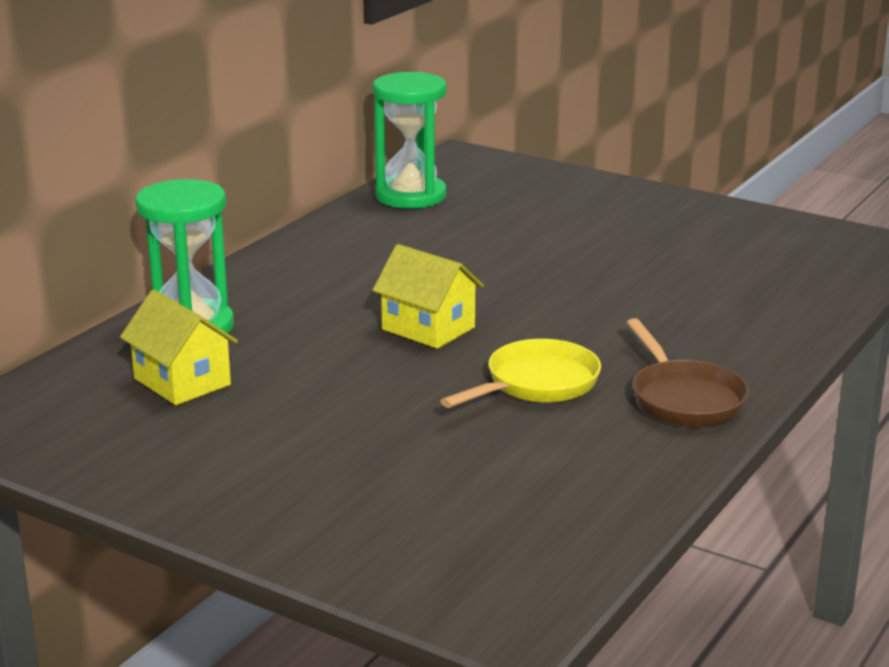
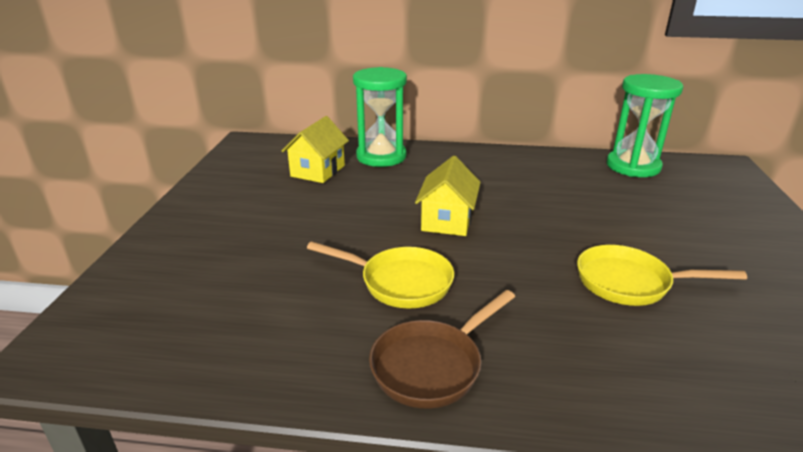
camera: 65 degrees right, 5 degrees up
(631, 278) = (630, 283): none -> yellow pan

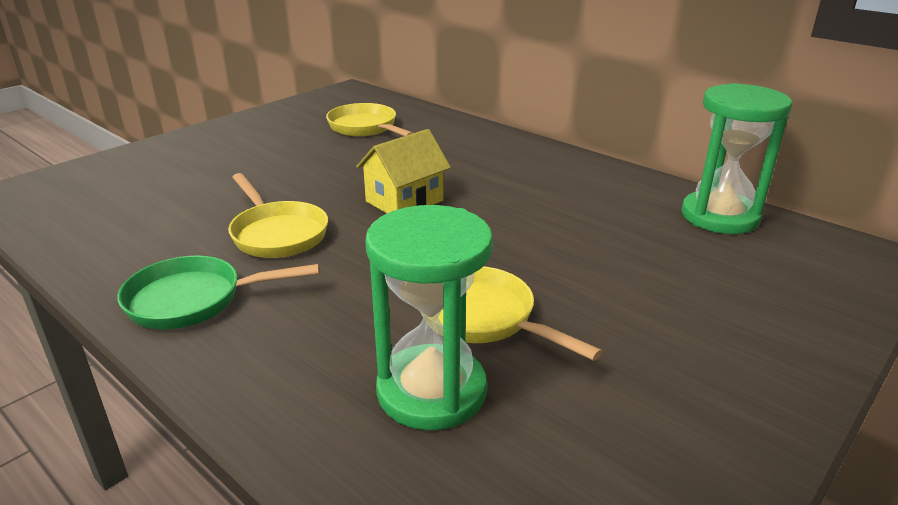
camera: 35 degrees right, 0 degrees up
(318, 171) = (365, 128): yellow house -> yellow pan
(381, 156) = (442, 130): green hourglass -> green hourglass (431, 391)
(432, 365) = (194, 300): brown pan -> green pan

